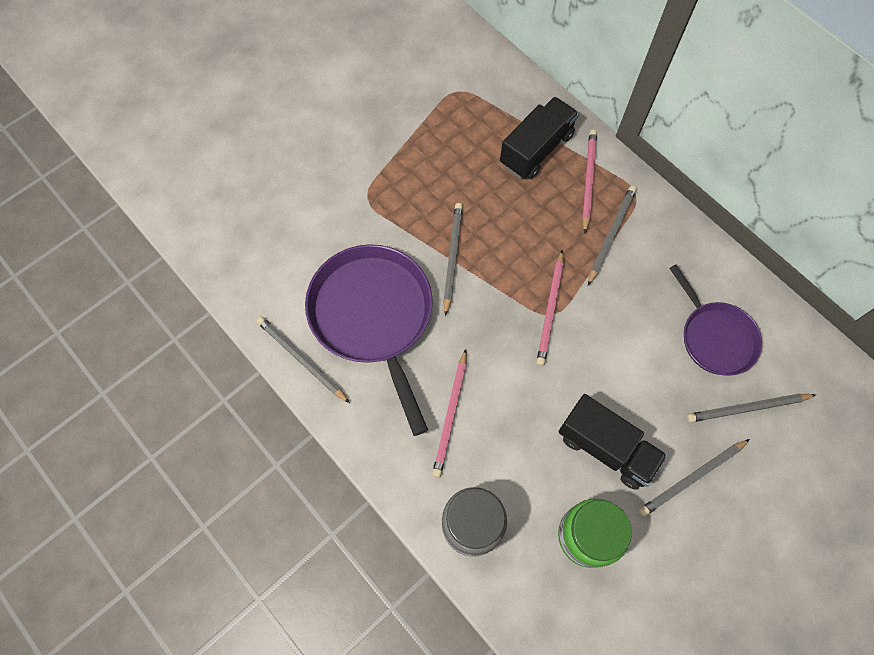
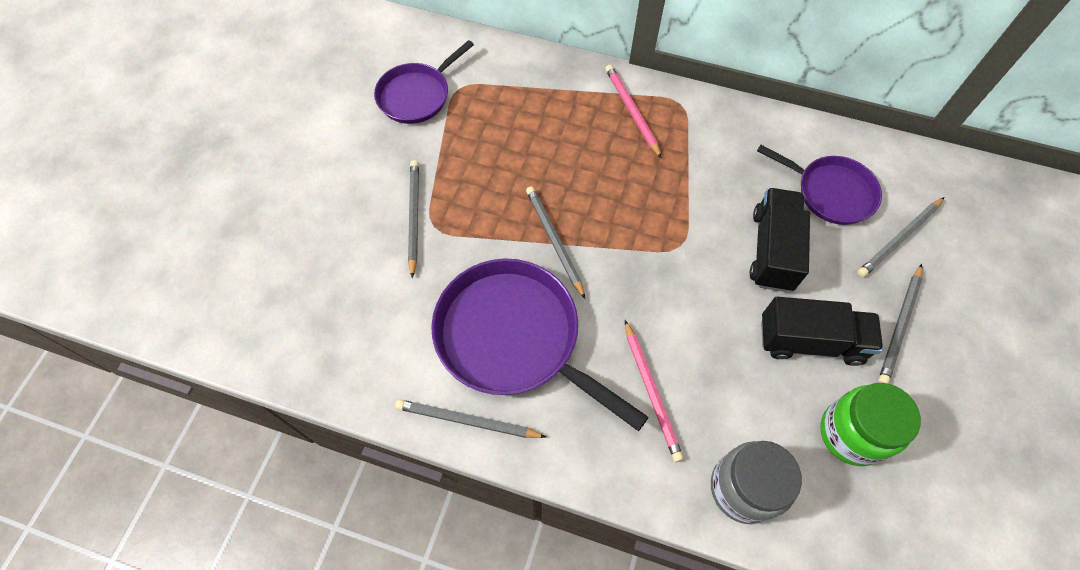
camera: 30 degrees left, 5 degrees down
(419, 81) = (416, 95): none -> purple pan
(536, 149) = (567, 106): black truck -> black truck (772, 250)
(550, 310) = (676, 242): pink pencil -> none
(611, 234) = (683, 148): grey pencil -> grey pencil (414, 217)

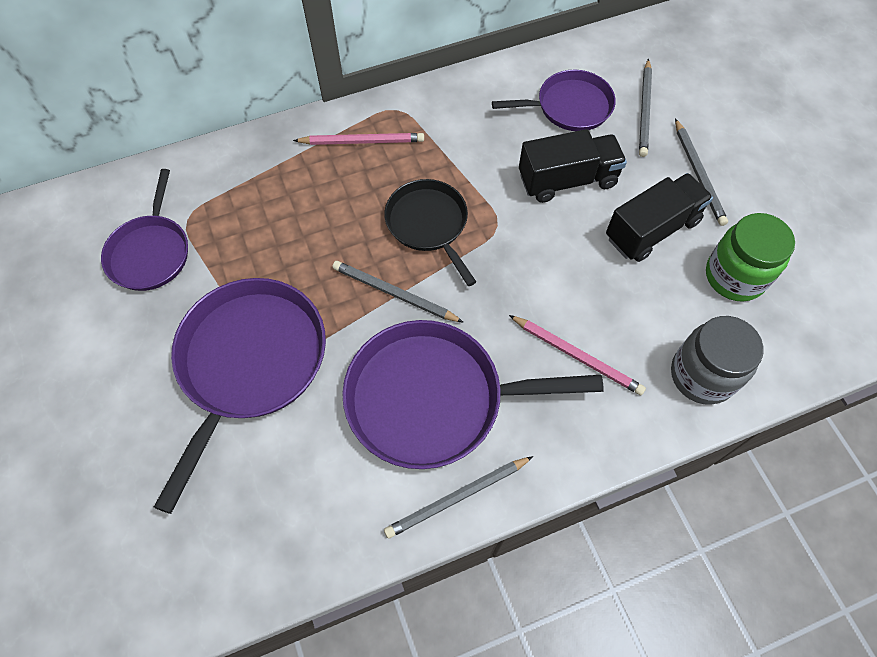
camera: 40 degrees left, 0 degrees up
(414, 217) = (249, 363): grey pencil -> purple pan
(626, 207) = (428, 224): none -> black pan
(631, 111) = (362, 141): pink pencil -> pink pencil turned 150 degrees clockwise
(772, 250) = (567, 180): black truck -> black truck turned 105 degrees clockwise

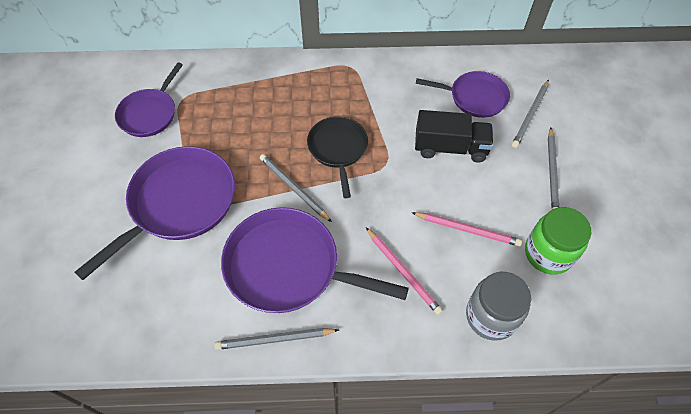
camera: 20 degrees right, 5 degrees down
(362, 141) = (317, 81): pink pencil -> pink pencil (467, 230)
(652, 230) = (498, 201): black truck -> none

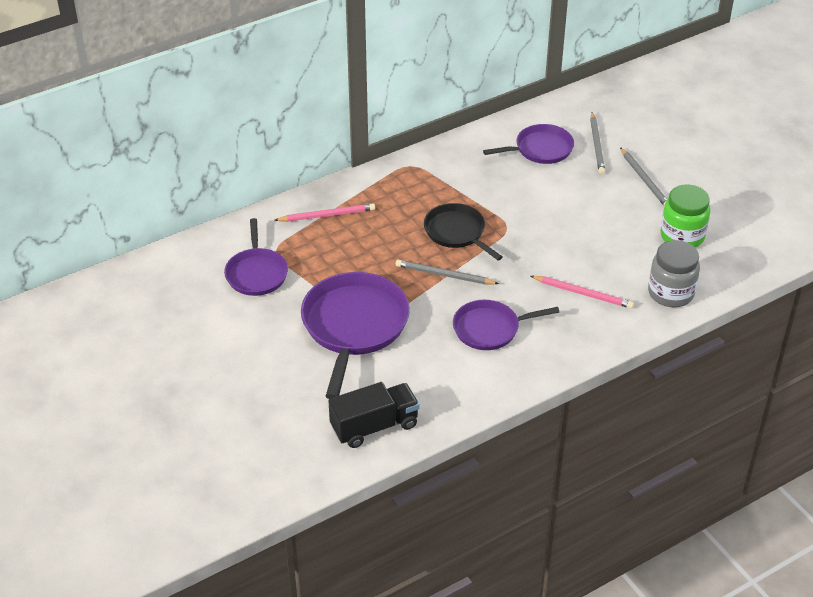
camera: 30 degrees left, 15 degrees down
(274, 339) = (522, 378): grey pencil -> none
(288, 267) = (489, 329): purple pan -> purple pan, size x0.61
(450, 148) = (550, 194): black truck -> black truck (374, 426)
(467, 230) = (610, 246): pink pencil -> pink pencil (327, 215)

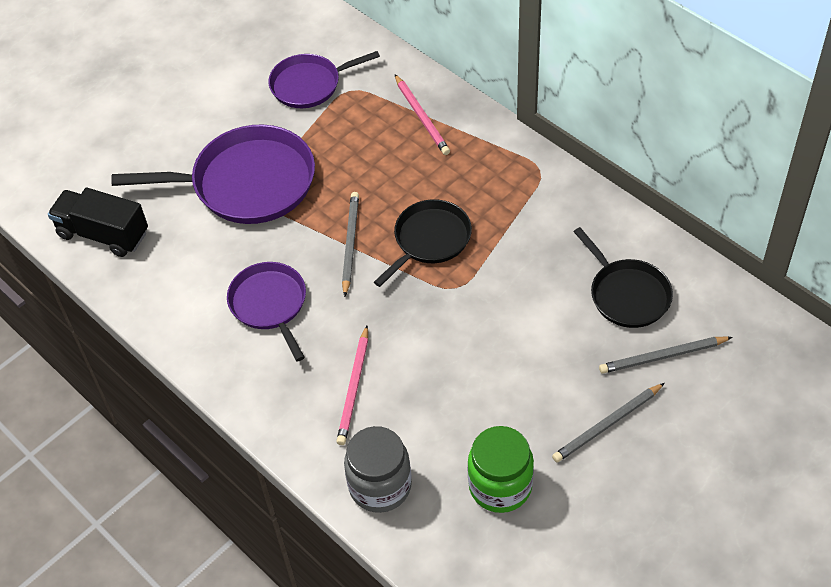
camera: 80 degrees right, 10 degrees up
(374, 426) = (103, 234): black truck -> black truck turned 150 degrees clockwise
(541, 149) = (627, 294): purple pan -> black pan

